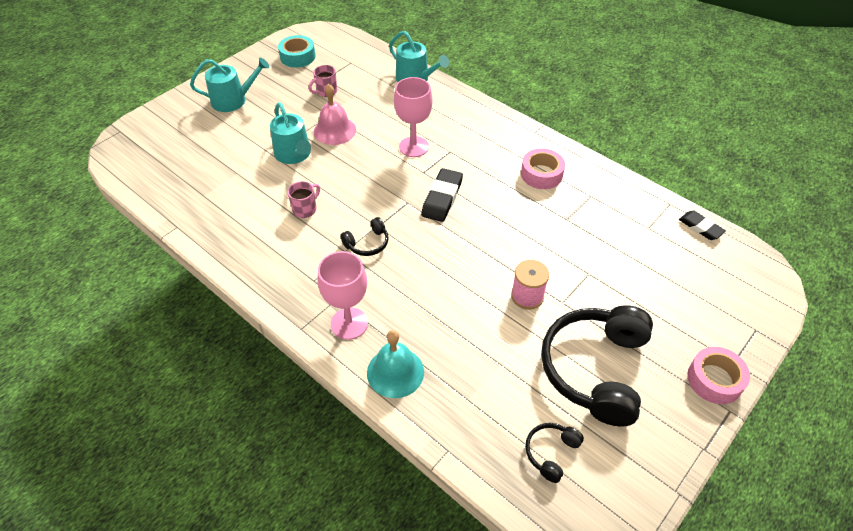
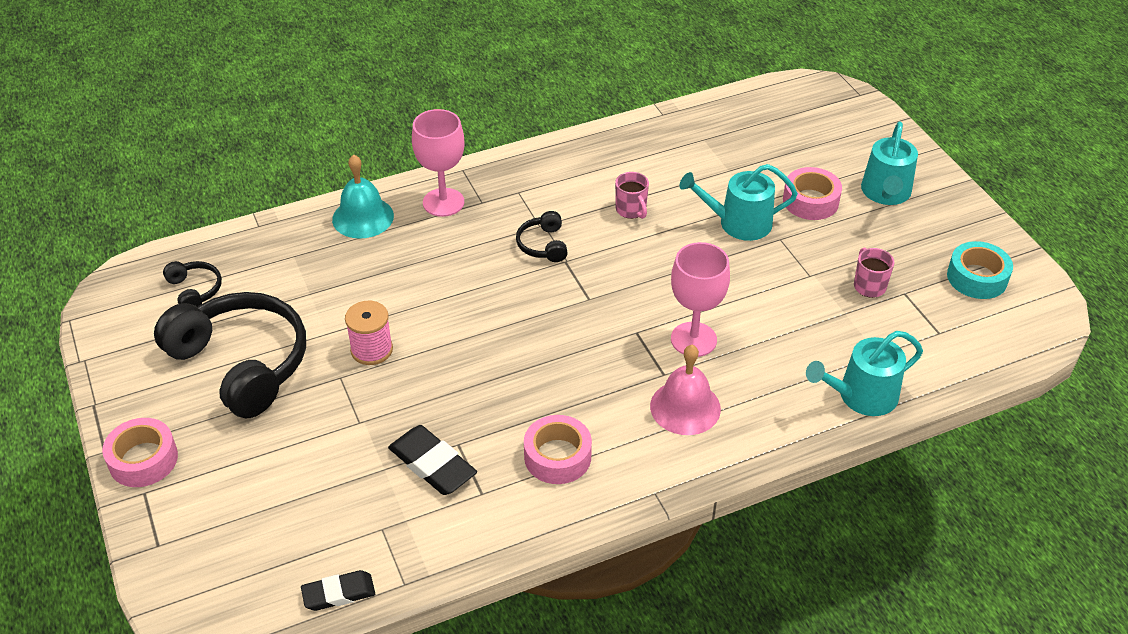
camera: 115 degrees right, 5 degrees down
(256, 129) = (810, 201): none -> pink tape
(334, 130) = (770, 271): pink bell -> pink bell (685, 407)
(442, 198) = (576, 333): black eraser -> black eraser (432, 464)

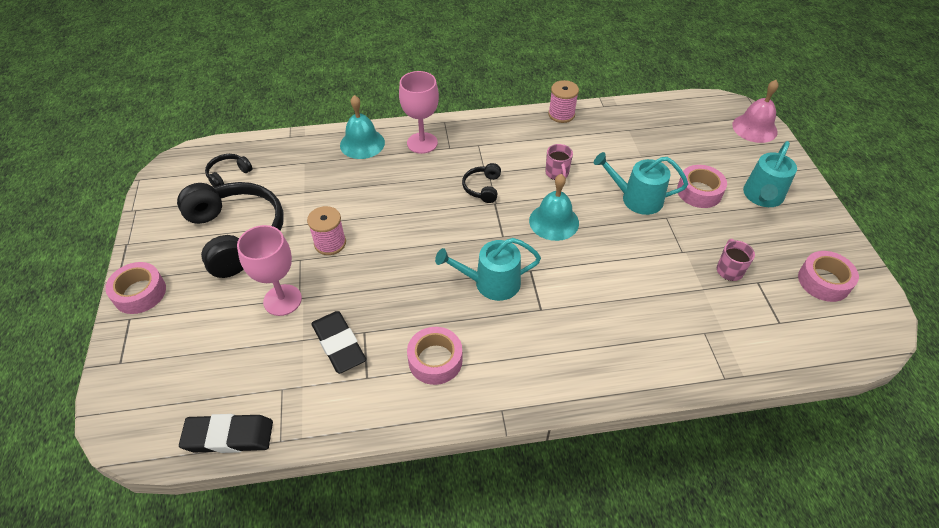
camera: 15 degrees right, 5 degrees up
(195, 290) = (228, 175): black headphones -> black headphones turned 120 degrees counterclockwise
(338, 593) = (229, 436): black eraser -> black eraser, size x1.50
(612, 134) = (561, 114): none -> pink spool
(646, 269) = (554, 221): none -> turquoise bell
(685, 407) = (549, 341): pink bell -> pink bell (754, 128)
(693, 339) = (573, 285): pink goblet -> pink goblet (282, 300)
(862, 396) = (698, 364): turquoise watering can -> turquoise watering can (491, 283)
(977, 278) = (823, 281): turquoise tape -> pink tape

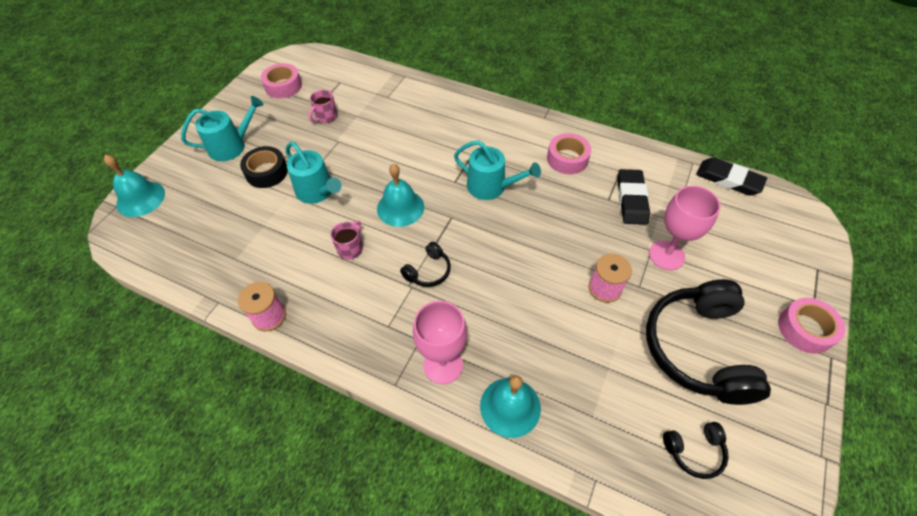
camera: 145 degrees left, 5 degrees up
(699, 192) = (267, 172): pink tape -> black tape
(754, 128) = (140, 198): pink bell -> turquoise bell

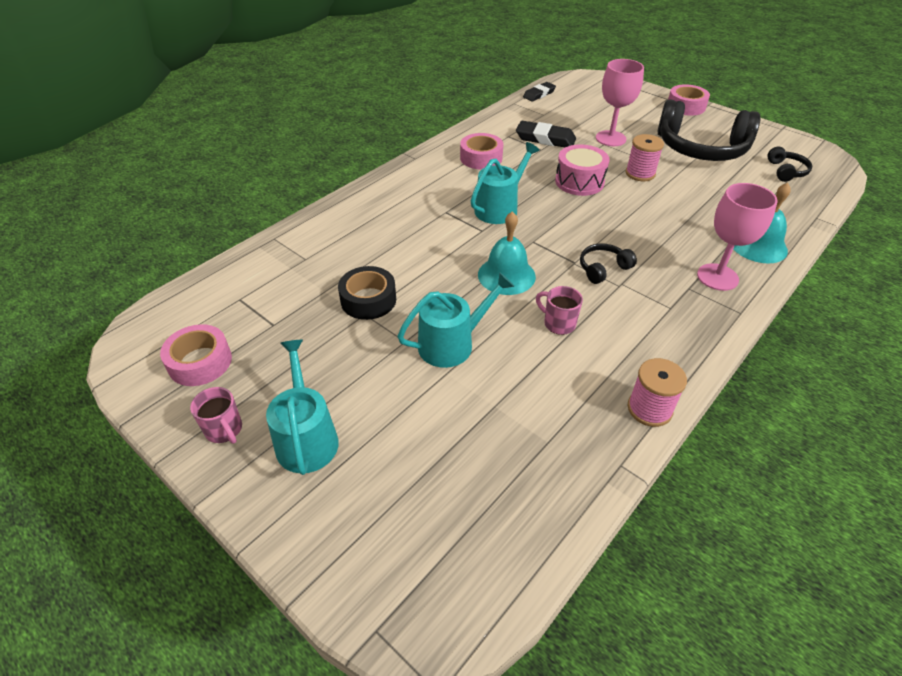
camera: 75 degrees left, 10 degrees down
(140, 198) = (373, 583): turquoise bell -> none
(267, 172) = (389, 395): black tape -> black tape (368, 300)
(326, 117) = (307, 321): pink mug -> pink mug (224, 430)
(428, 271) = (603, 268): black headphones -> black headphones turned 90 degrees counterclockwise
(562, 238) = (579, 182): none -> pink drum
(728, 179) = (539, 94): black eraser -> black eraser, size x0.66

